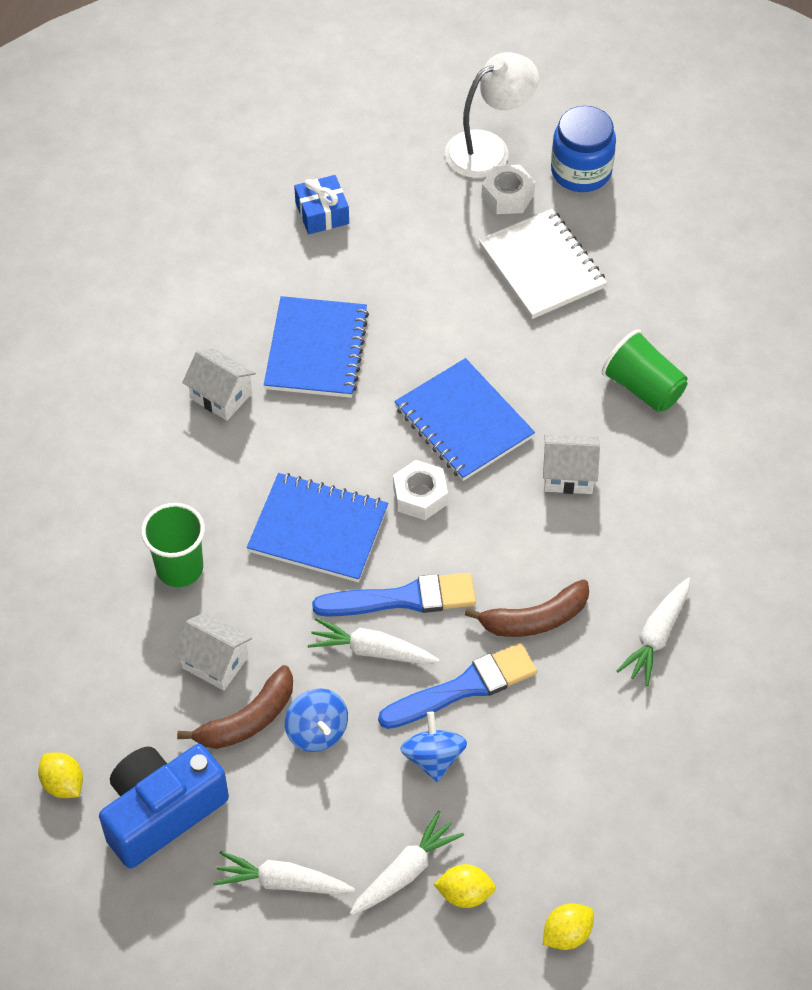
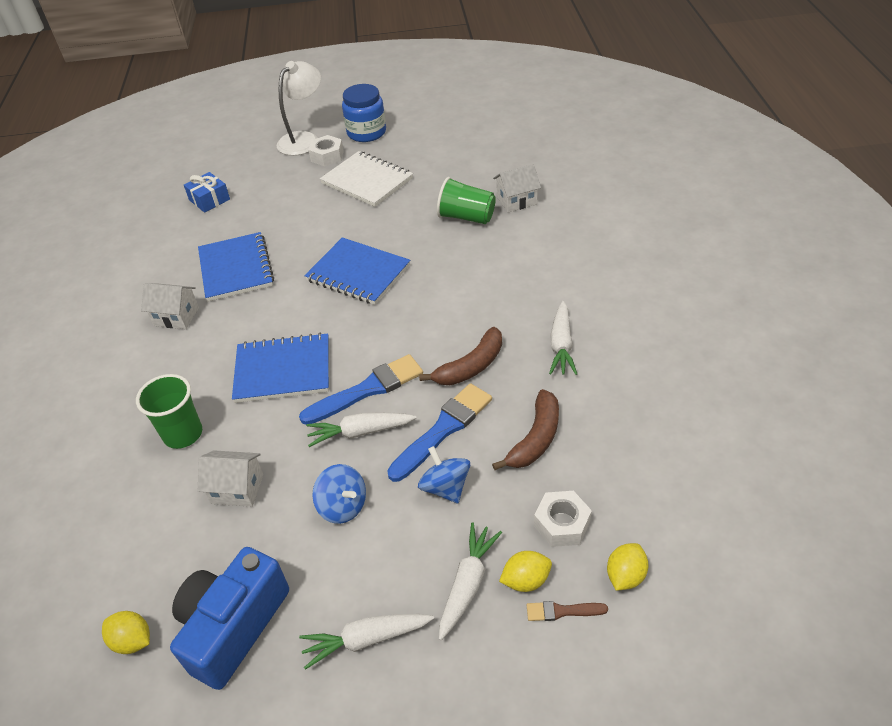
camera: 20 degrees left, 10 degrees down
(247, 720) = (281, 520): brown banana -> brown banana (535, 438)
(420, 495) = (349, 324): white nut -> white nut (562, 524)
(484, 940) = (562, 611): none -> brown brush
(568, 475) = (445, 277): white house -> white house (516, 201)

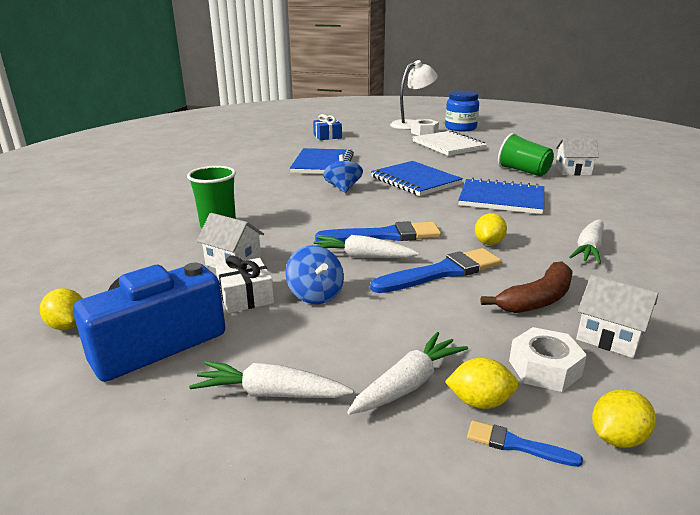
camera: 20 degrees right, 20 degrees down
(176, 316) = (263, 175): white house -> white house (609, 337)
(279, 534) = (246, 297): none -> white gift
(283, 370) = (321, 212): blue notebook -> blue notebook (501, 199)
(445, 487) = (423, 308): blue spinning top -> blue spinning top (343, 188)
(471, 366) = (489, 243): brown banana -> yellow lemon
(562, 611) = (516, 445): brown brush -> blue brush

